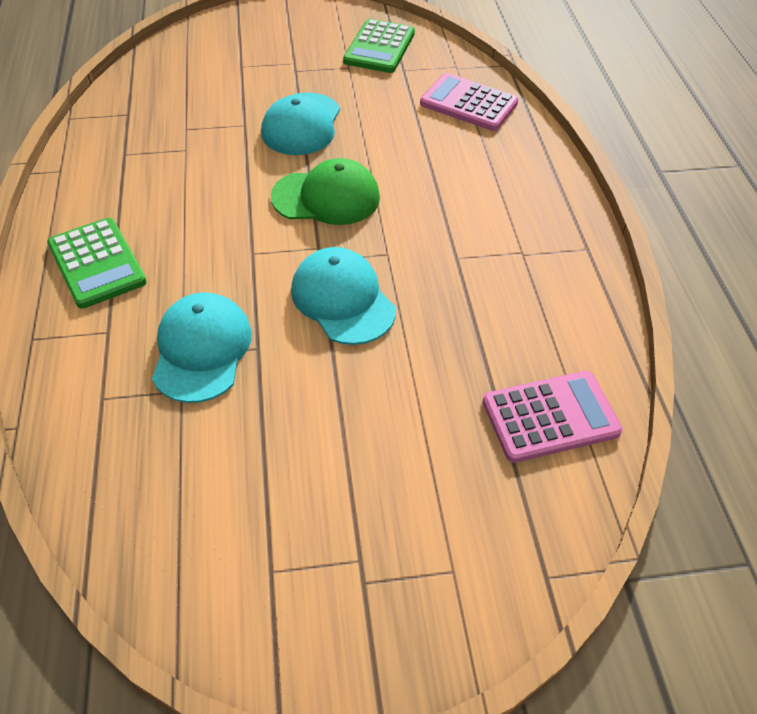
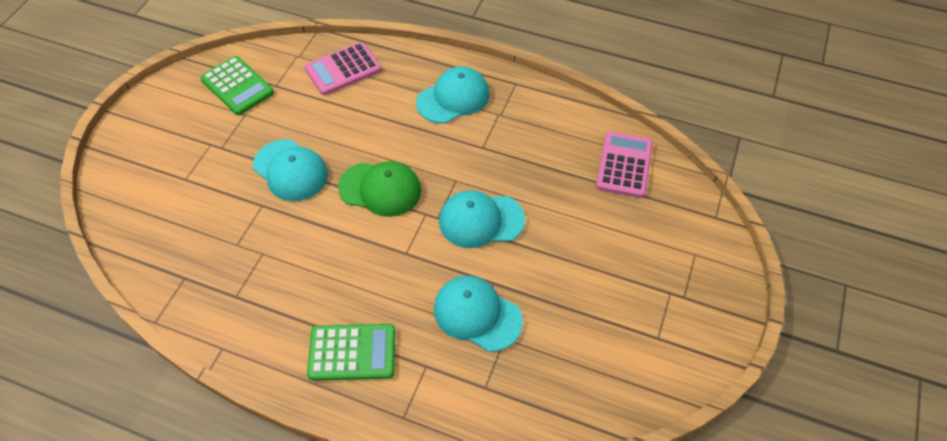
camera: 60 degrees left, 5 degrees up
(326, 197) = (380, 189): green cap -> green cap turned 75 degrees clockwise
(509, 202) = (453, 98): none -> turquoise cap

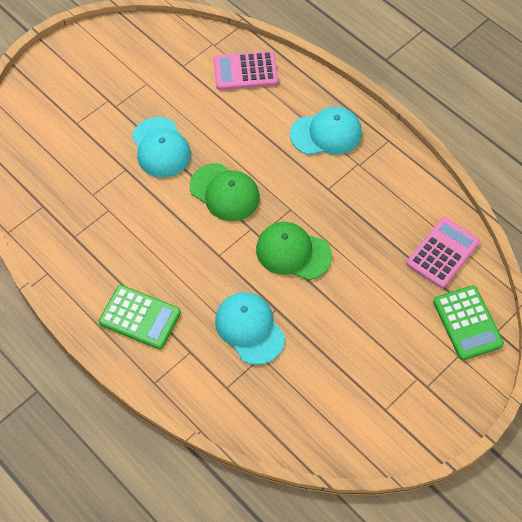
camera: 25 degrees right, 5 degrees up
(237, 86) = (151, 55): green calculator -> green calculator (467, 323)
(481, 220) = (293, 252): turquoise cap -> green cap

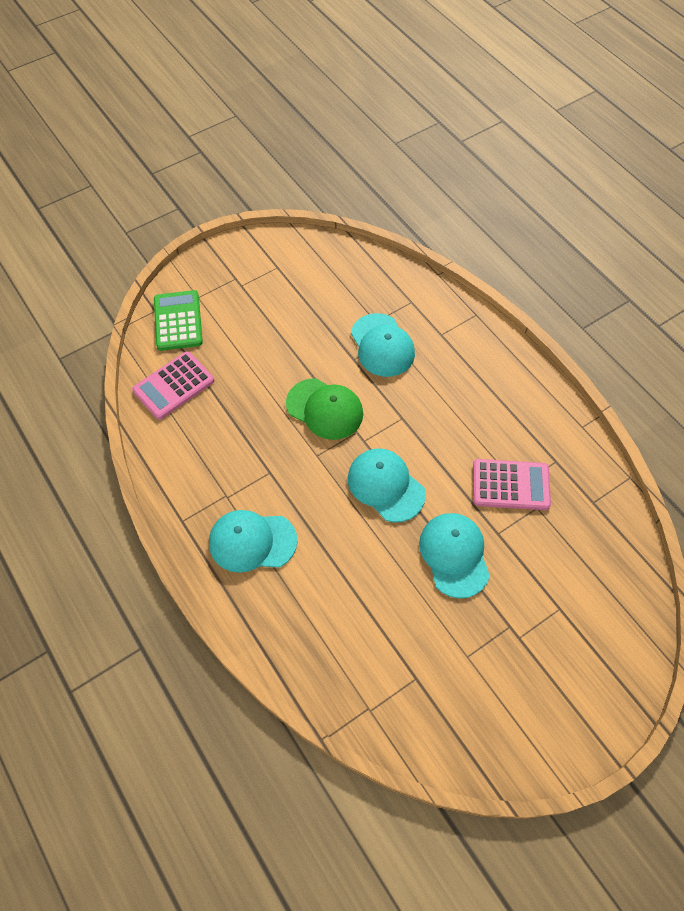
camera: 170 degrees left, 0 degrees up
(140, 317) = (487, 370): green calculator -> none
(225, 192) = (385, 486): green cap -> turquoise cap
(245, 71) = (332, 653): pink calculator -> pink calculator (510, 485)

